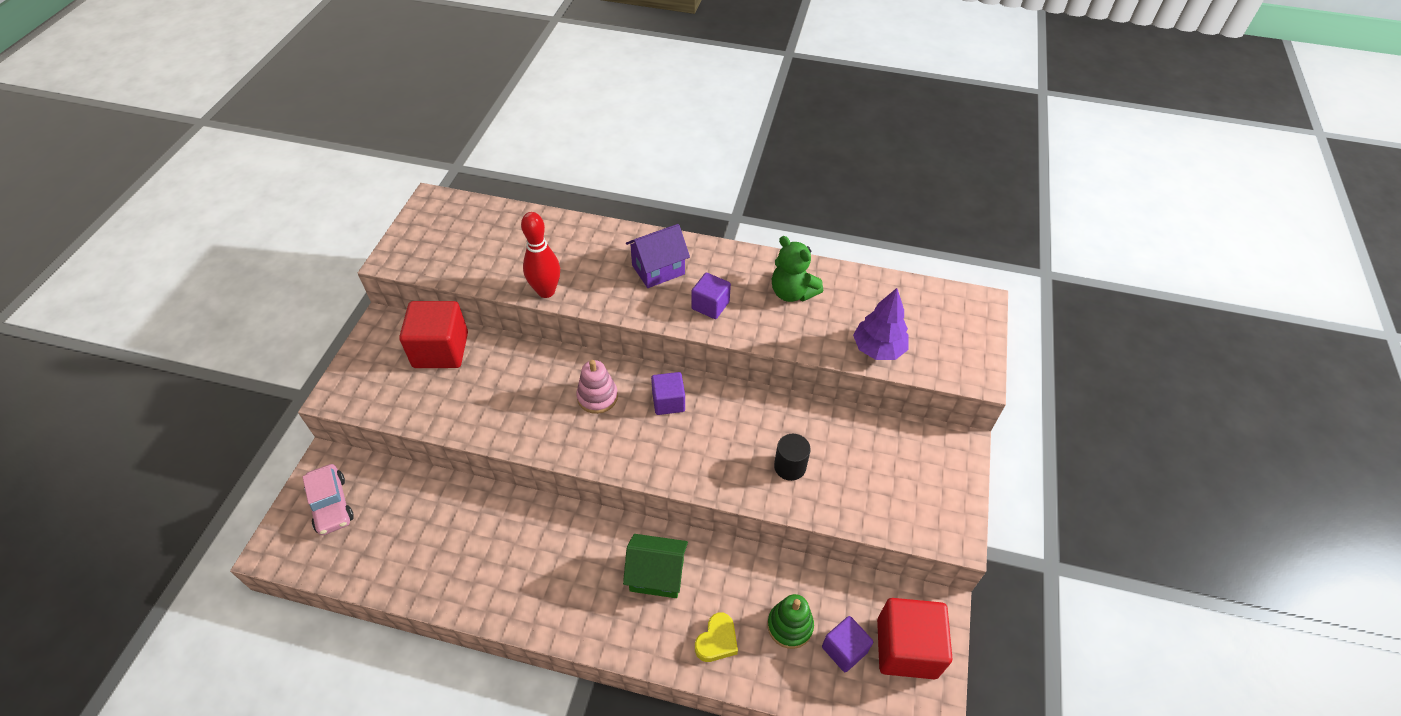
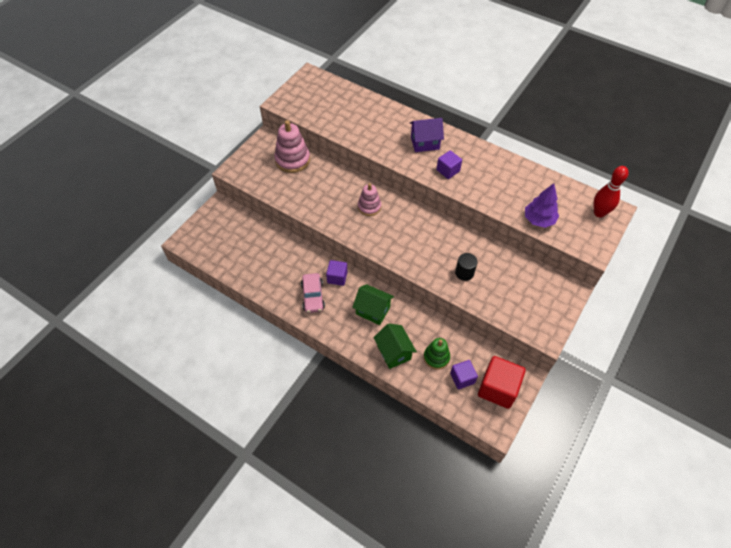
camera: 20 degrees right, 5 degrees up
(331, 504) = (216, 227): pink car -> pink car (313, 296)
(441, 350) = (292, 160): red cube -> pink stacking toy
(546, 291) = (357, 140): red bowling pin -> red bowling pin (599, 213)
(668, 402) = (408, 220): purple cube -> purple cube (337, 277)
(717, 640) = (394, 352): yellow heart -> green house
(792, 293) = (499, 175): green teddy bear -> none

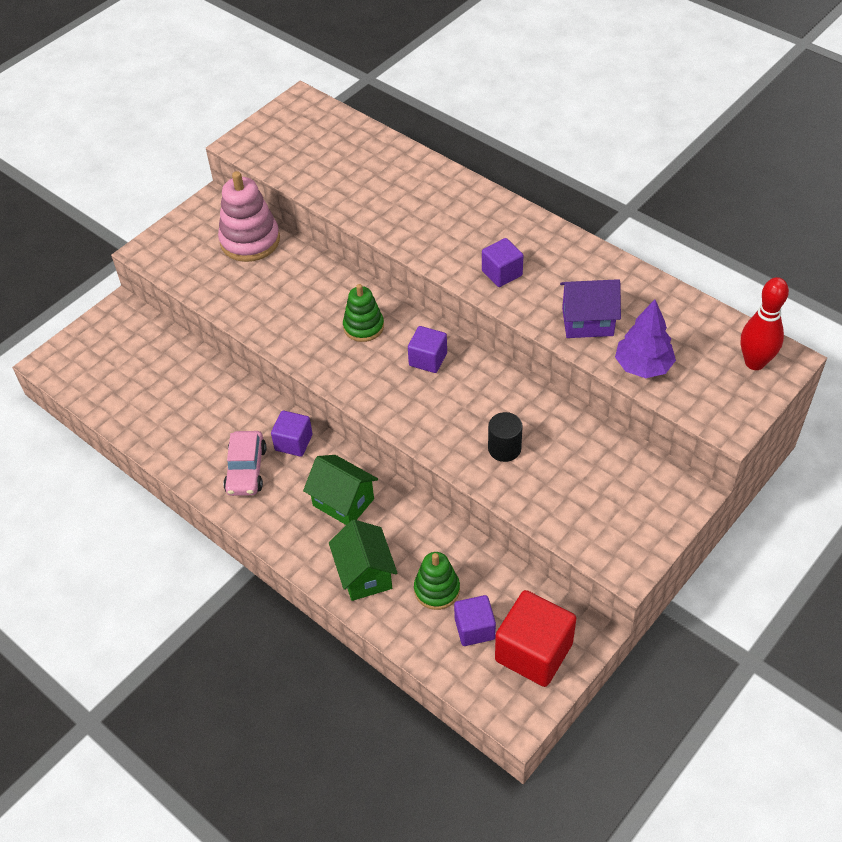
camera: 10 degrees right, 5 degrees down
(369, 207) = (363, 327): pink stacking toy -> green stacking toy
(410, 223) = (428, 359): none -> purple cube
(425, 143) = (472, 225): purple house -> purple house (587, 322)

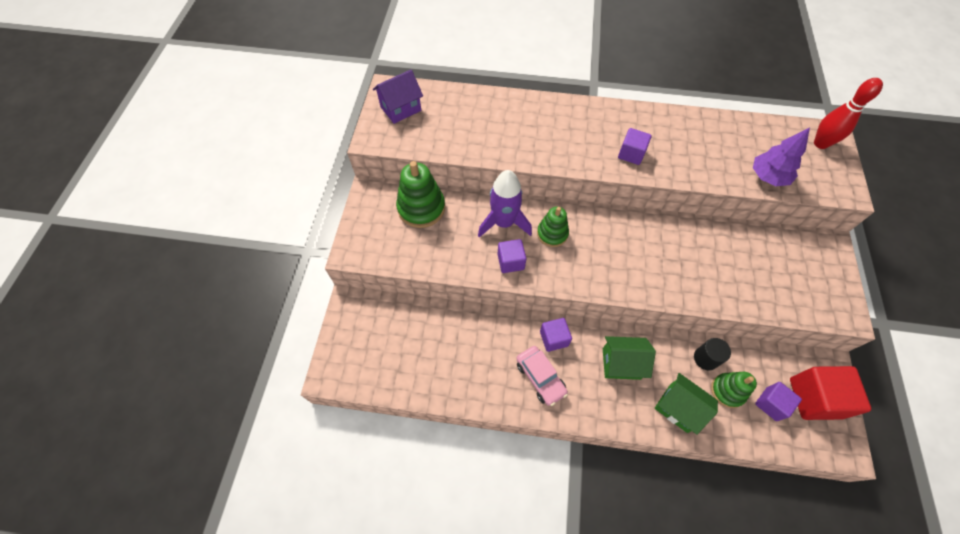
camera: 35 degrees left, 10 degrees up
(250, 241) = (421, 208): pink stacking toy -> green stacking toy
(322, 293) = (504, 223): none -> purple rocket
(428, 359) = (612, 236): purple cube -> purple cube (510, 262)
(504, 448) = (711, 274): black cylinder -> black cylinder (705, 358)
(587, 322) = (710, 163): purple house -> purple house (401, 109)

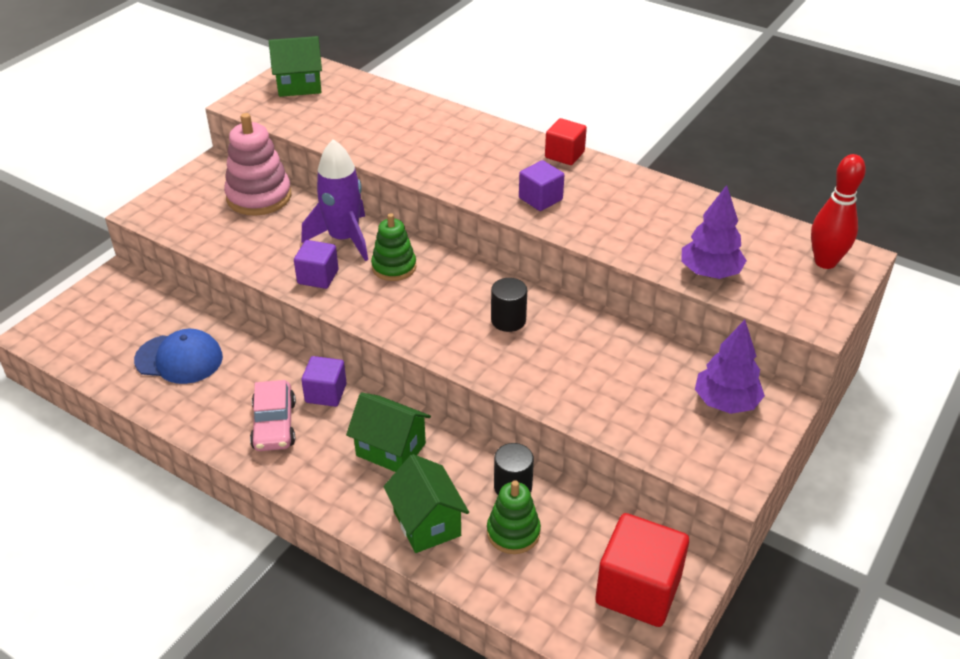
camera: 25 degrees right, 20 degrees down
(401, 109) = (299, 86): purple house -> green house
(421, 208) = (259, 197): green stacking toy -> pink stacking toy
(442, 353) = (179, 359): none -> blue cap
(618, 111) = (564, 155): none -> red cube
(650, 248) = (508, 320): none -> black cylinder
(771, 404) = (564, 570): purple cube -> none
(806, 259) = (726, 402): none -> purple tree

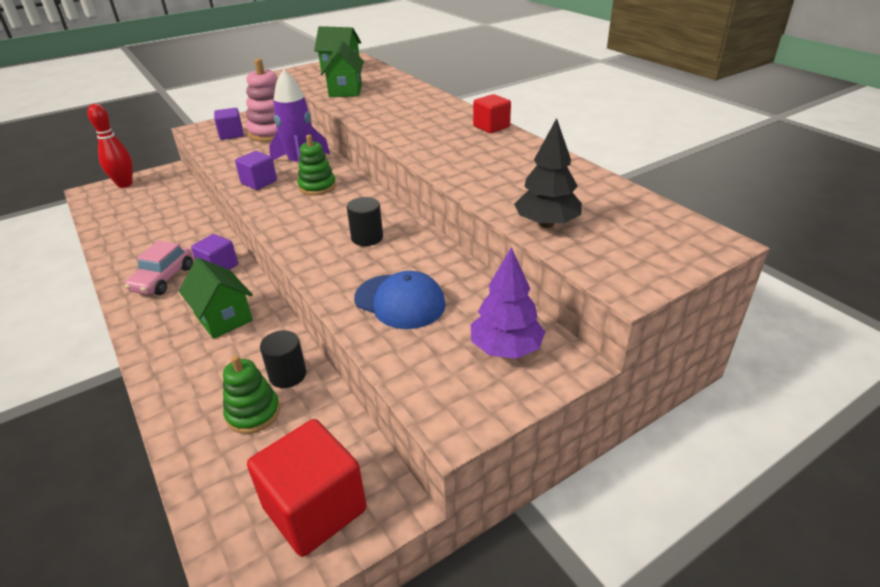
camera: 25 degrees right, 5 degrees down
(179, 359) = (151, 223): blue cap -> blue cap (400, 301)
(427, 523) = (194, 382): green house -> green house (345, 91)
(540, 199) = (443, 149): purple cube -> purple cube (231, 134)
(710, 273) = (546, 224): purple tree -> black tree
(825, 262) = (677, 239): red bowling pin -> red bowling pin (125, 184)

